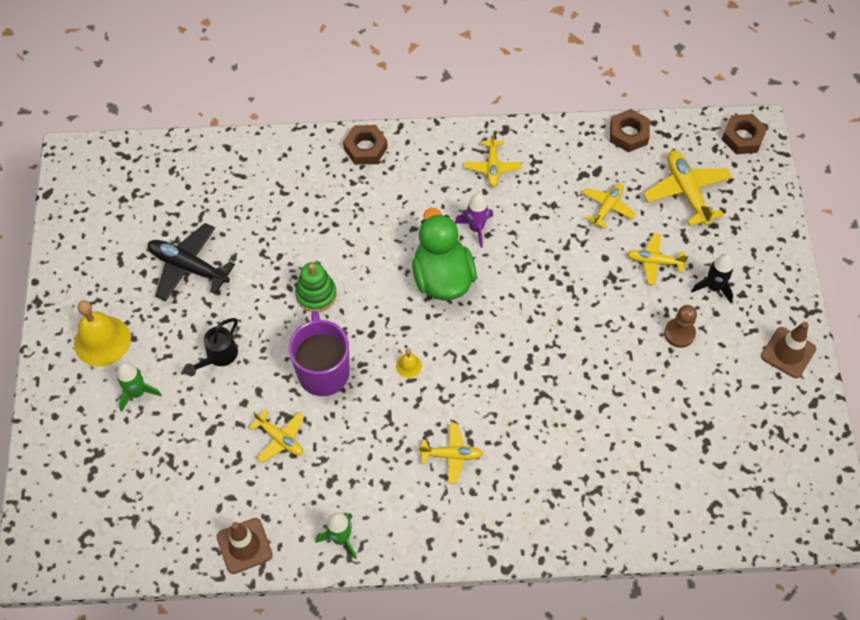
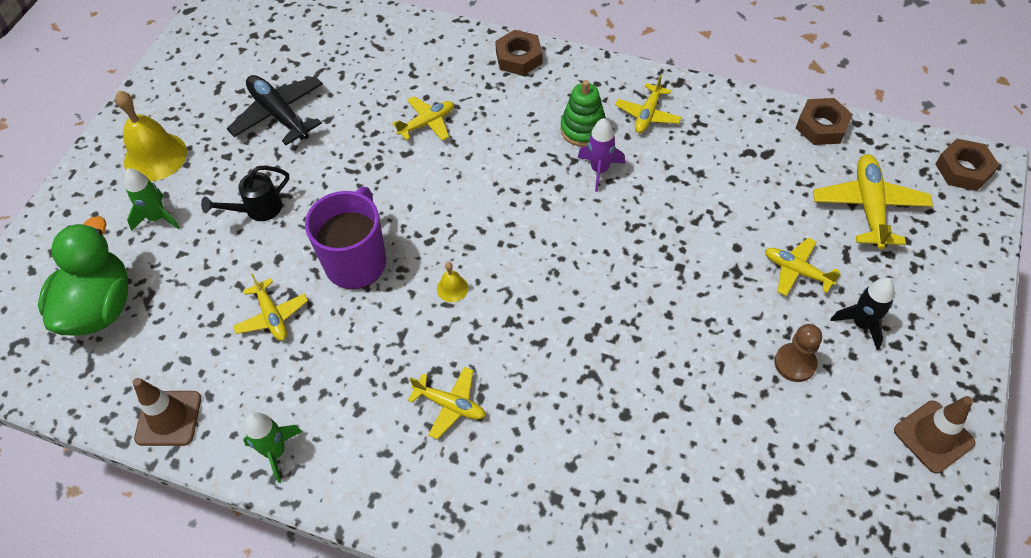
camera: 25 degrees right, 5 degrees down
(316, 294) = (392, 181): green stacking toy -> green stacking toy (583, 129)
(442, 277) = (537, 208): green duck -> green duck (99, 307)
(607, 207) = (763, 195): yellow plane -> yellow plane (427, 123)

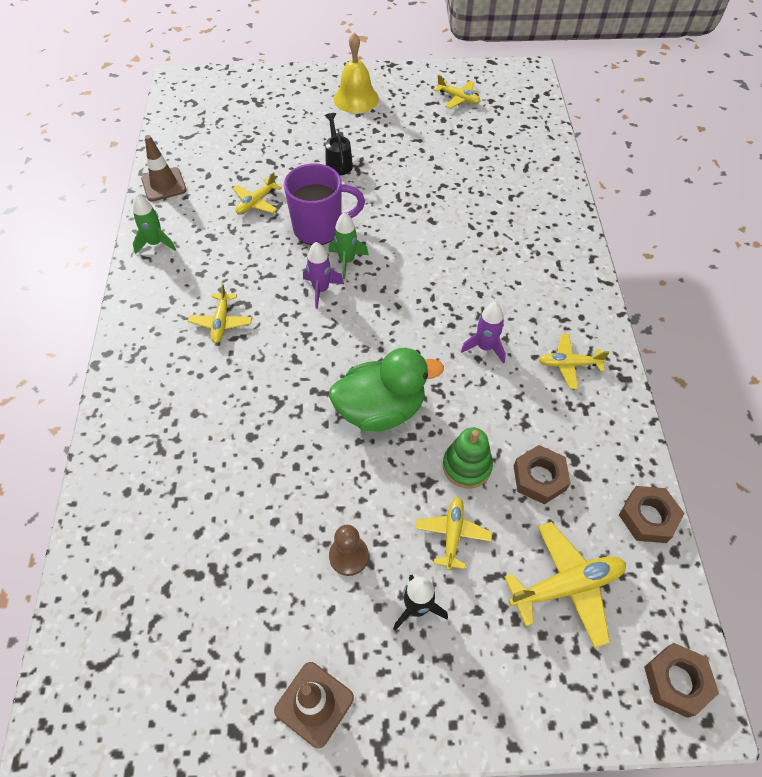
camera: 65 degrees right, 0 degrees up
(99, 307) = (230, 123): green duck -> green duck (381, 410)
(157, 218) = (308, 119): green rocket -> green rocket (347, 261)
(257, 210) = (338, 162): black watering can -> black watering can turned 45 degrees clockwise
(279, 114) = (426, 141): black plane -> none
(427, 123) = (467, 222): yellow plane -> yellow plane (458, 98)
(452, 288) = (321, 290): yellow bell -> purple rocket
(519, 58) = (573, 255): brown nut -> brown nut (539, 478)
(583, 129) = (523, 322): green stacking toy -> green stacking toy (467, 466)

